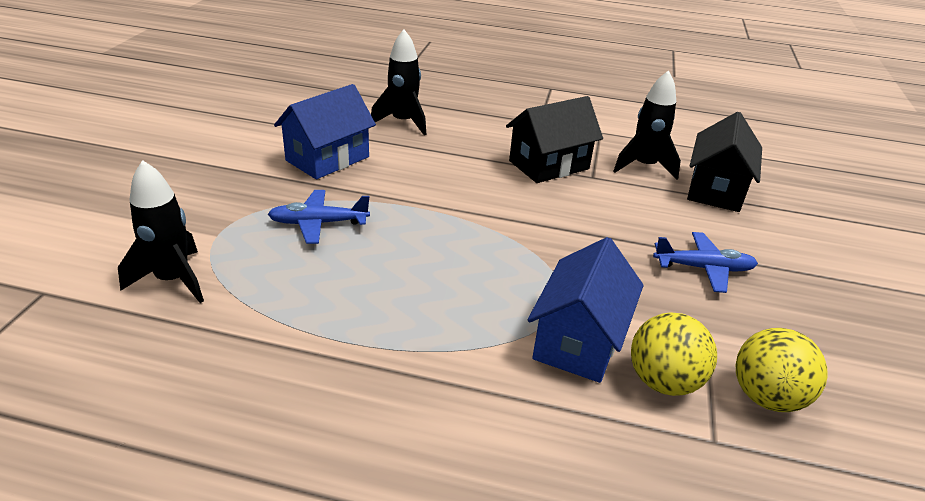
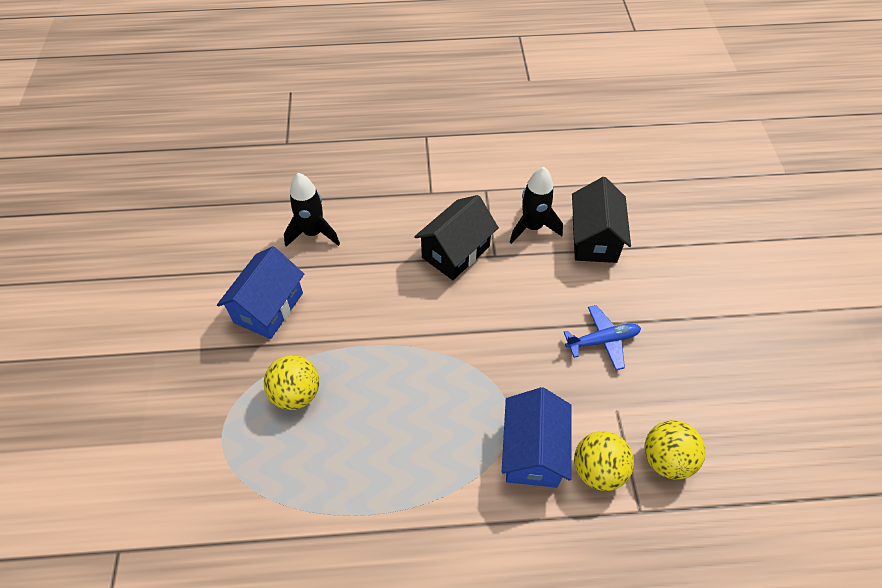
camera: 15 degrees left, 20 degrees up
(173, 280) = (212, 500): black rocket -> none
(318, 223) = (296, 393): blue plane -> yellow ball

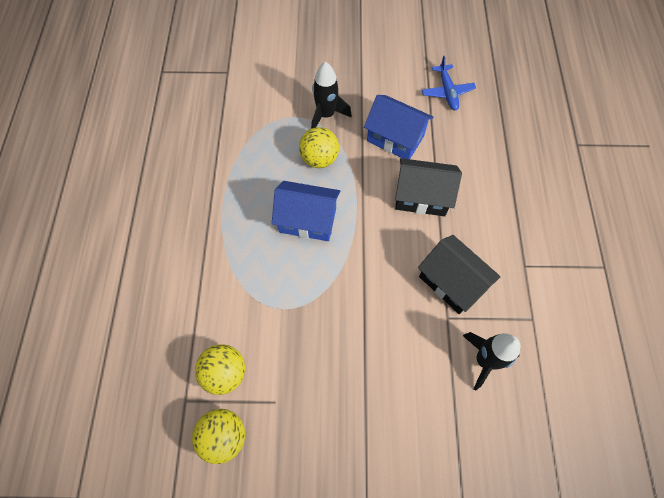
camera: 95 degrees right, 10 degrees up
(313, 233) = (470, 167): black rocket -> black rocket (326, 115)
(532, 451) = (249, 322): blue house -> blue house (307, 220)
(594, 239) = (470, 424): black house -> black house (421, 197)
(602, 340) = (346, 405): blue plane -> blue plane (447, 92)

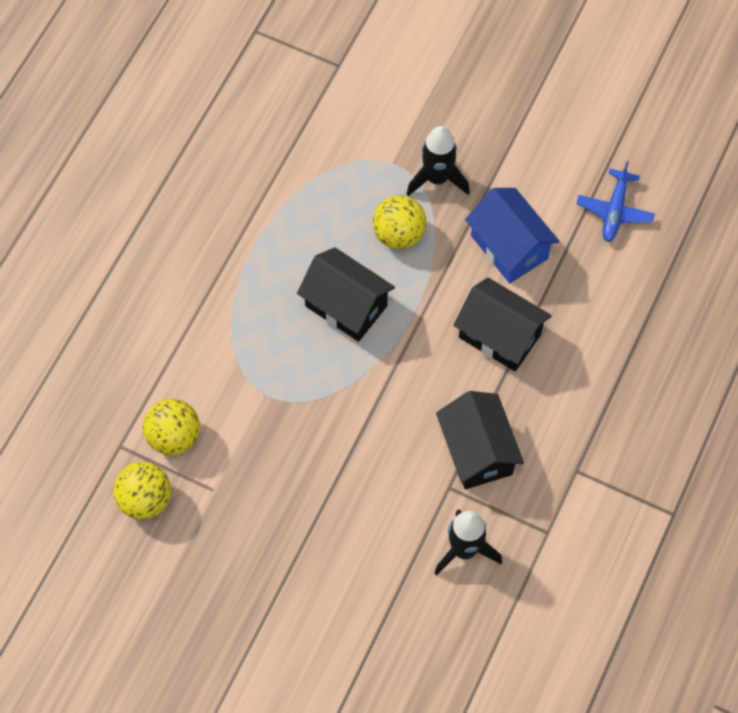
camera: 25 degrees right, 0 degrees up
(307, 220) = (346, 306): blue house -> black house

